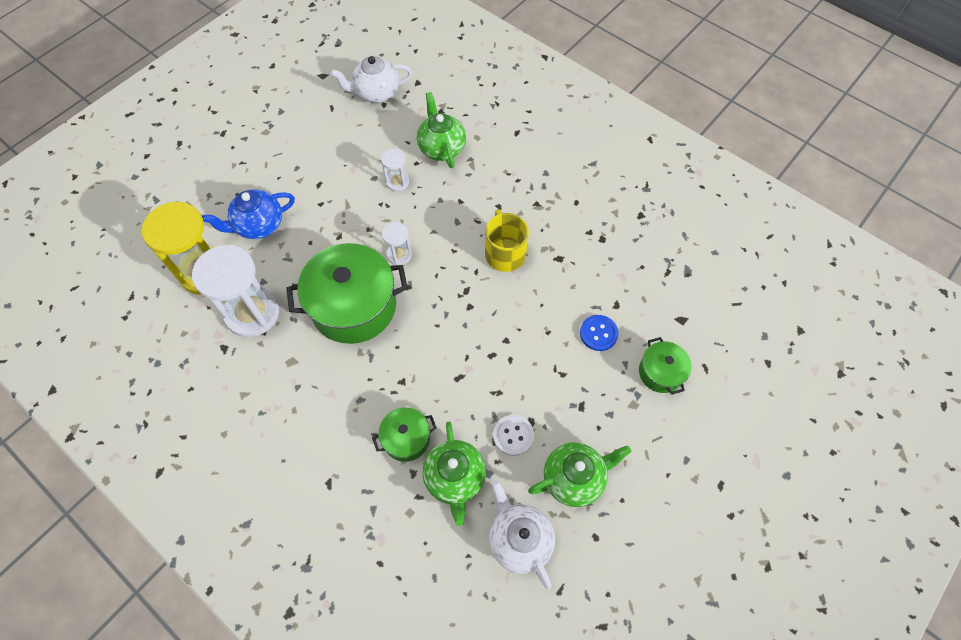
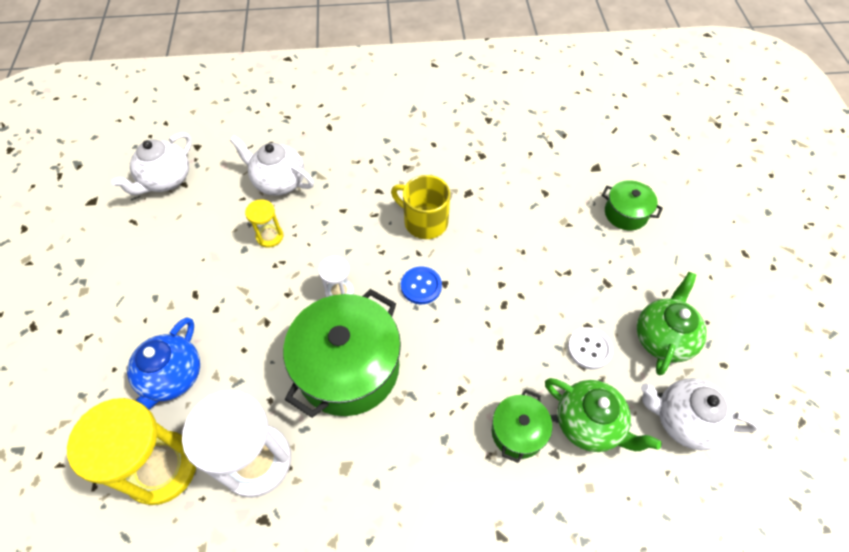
camera: 45 degrees left, 5 degrees down
(397, 182) = (270, 236): white hourglass -> yellow hourglass
(441, 148) = (279, 182): green teapot -> white teapot
(598, 333) = (557, 222): blue button -> blue button (421, 286)

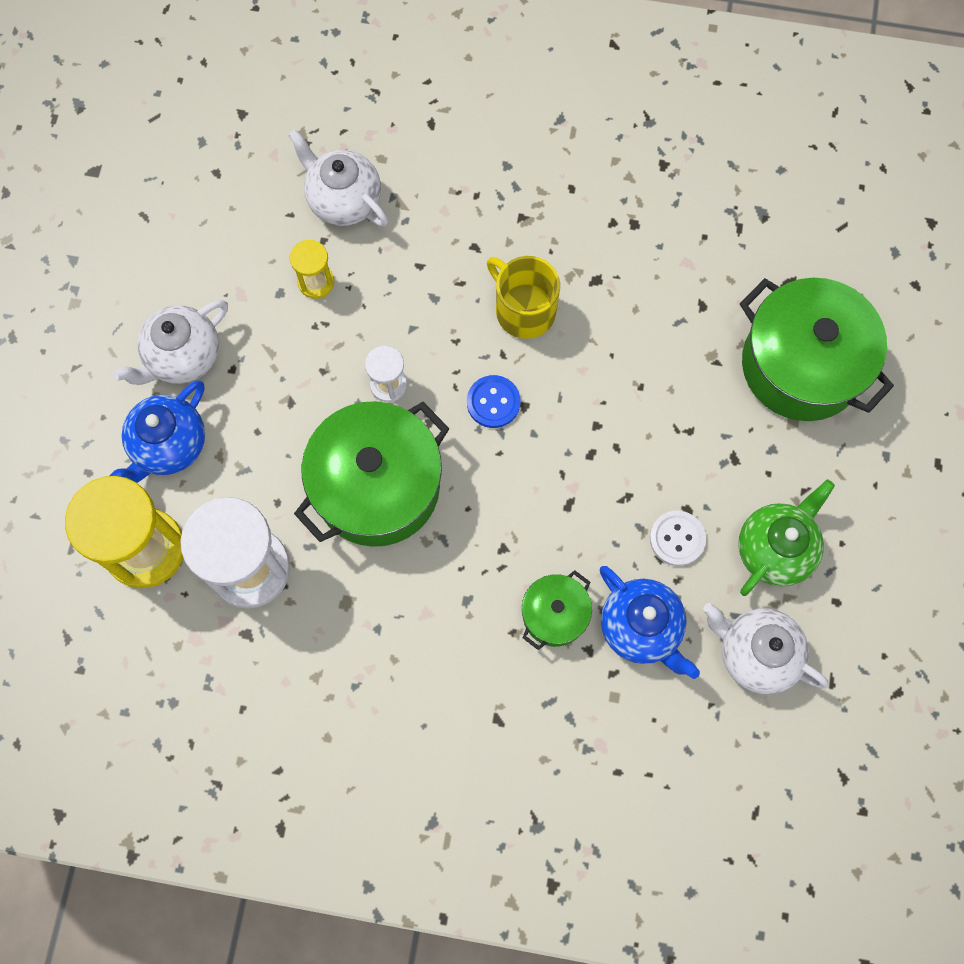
camera: 15 degrees right, 15 degrees up
(166, 180) = (193, 161): white teapot -> white teapot (182, 357)
(589, 424) = (641, 628): green teapot -> blue teapot
(625, 213) = (801, 365): green pot -> green pot, size x2.00

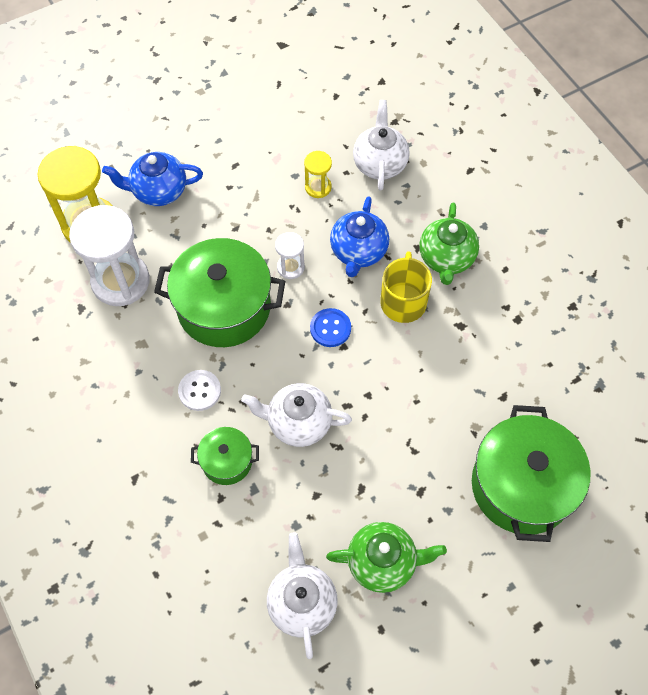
camera: 50 degrees right, 10 degrees down
(182, 357) = (215, 159): white teapot -> white teapot (298, 423)
(512, 231) = (446, 259): none -> green teapot
(641, 628) = (260, 518): blue teapot -> blue teapot (358, 252)
(677, 539) = (337, 496): white button -> white button (199, 391)

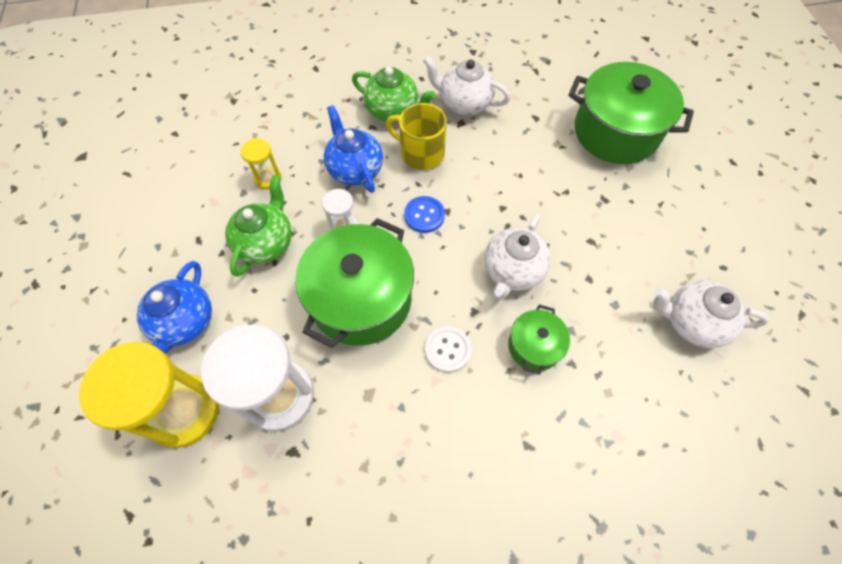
camera: 70 degrees left, 0 degrees up
(358, 252) = (355, 169): blue teapot -> blue teapot turned 150 degrees counterclockwise
(380, 163) = (271, 124): white teapot -> white teapot (464, 103)
(383, 562) = (663, 246): green teapot -> green teapot (266, 243)

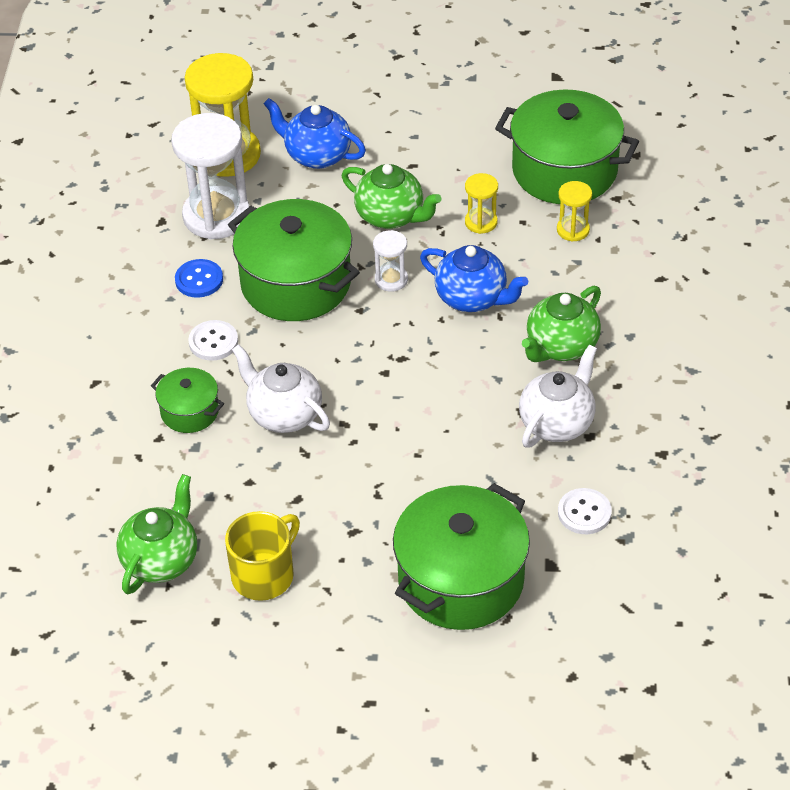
camera: 105 degrees right, 15 degrees down
(202, 135) = (564, 170): none -> green pot
(271, 120) = (573, 230): none -> yellow hourglass
(355, 169) = (472, 298): blue teapot -> blue teapot turned 45 degrees clockwise
(421, 153) = (481, 363): yellow mug -> yellow mug (264, 575)
(424, 215) = (385, 351): blue button -> blue button (199, 280)
(534, 80) = (584, 513): none -> white button
(691, 322) = (161, 560): white teapot -> green teapot

